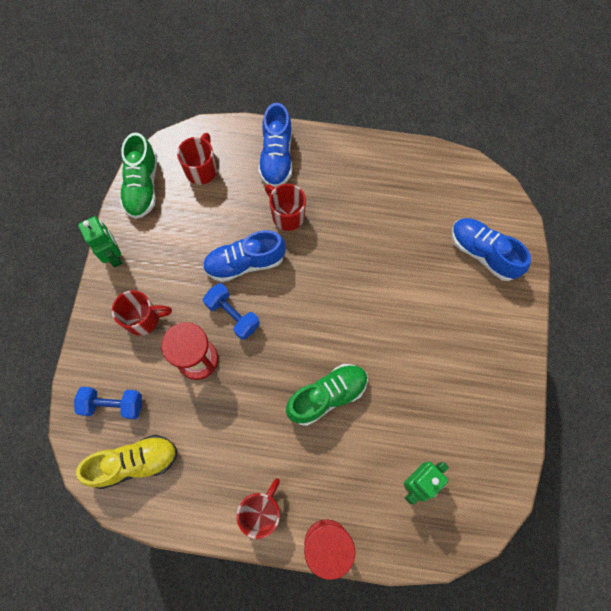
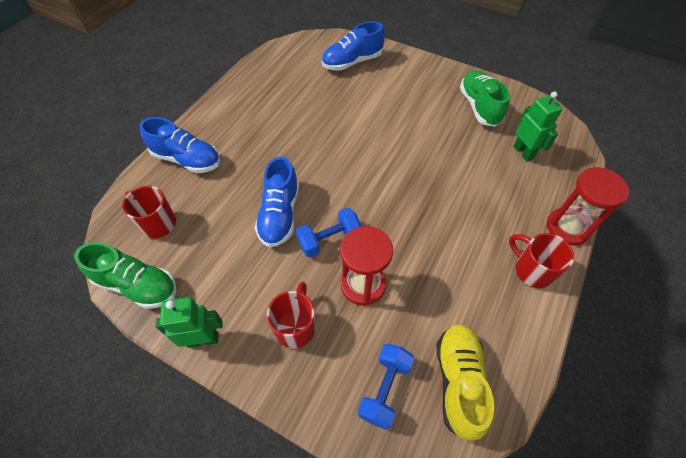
camera: 70 degrees left, 15 degrees down
(287, 215) = (250, 168): red mug -> none
(327, 396) = (435, 189): green shoe -> green shoe (479, 107)

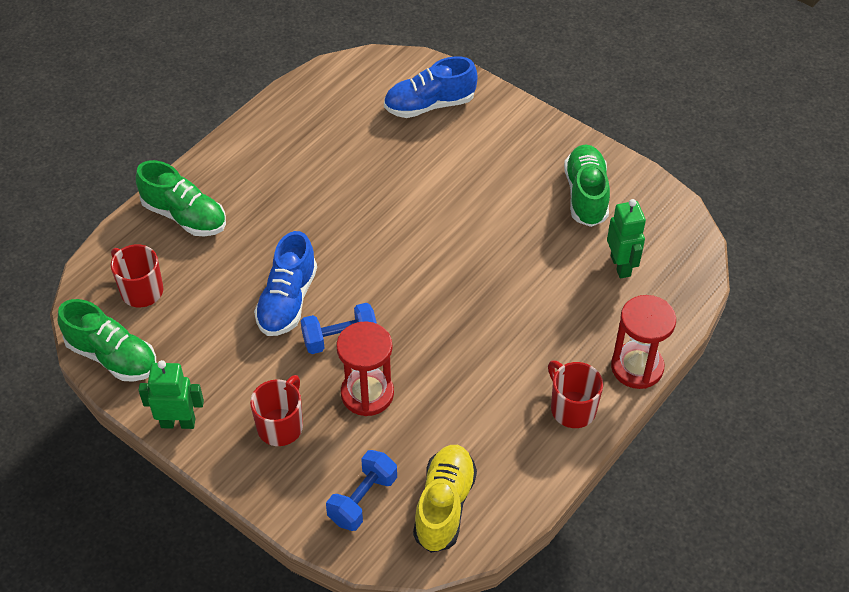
camera: 10 degrees right, 5 degrees down
(187, 159) = (184, 216): blue shoe -> green shoe

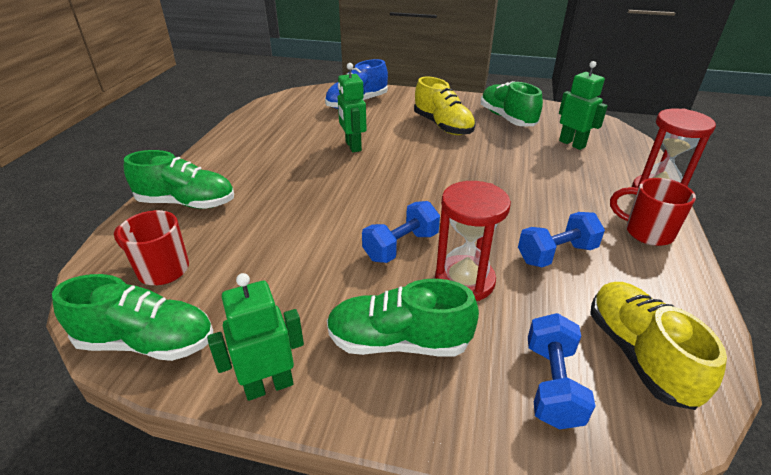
camera: 25 degrees left, 15 degrees down
(281, 426) = (398, 342): red mug -> green shoe
(287, 301) = (328, 234): blue shoe -> none
(378, 185) = (353, 146): none -> green robot
(466, 398) = (556, 254): none -> blue dumbbell
(499, 184) = (443, 126): none -> yellow shoe

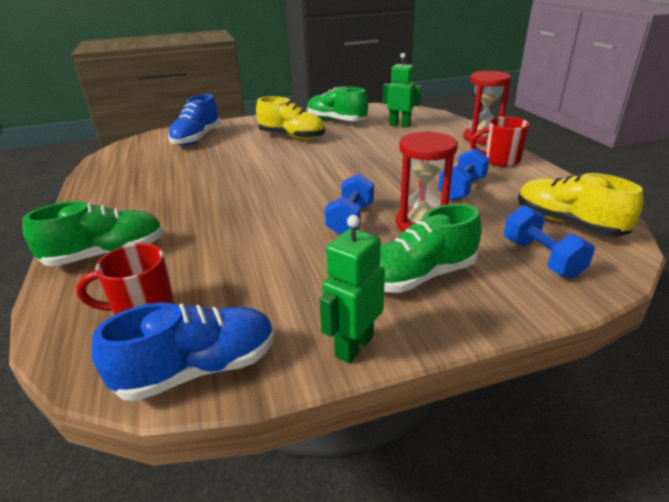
camera: 30 degrees left, 5 degrees down
(147, 342) = (199, 369): green shoe -> blue shoe
(353, 146) = (229, 168): green robot -> none

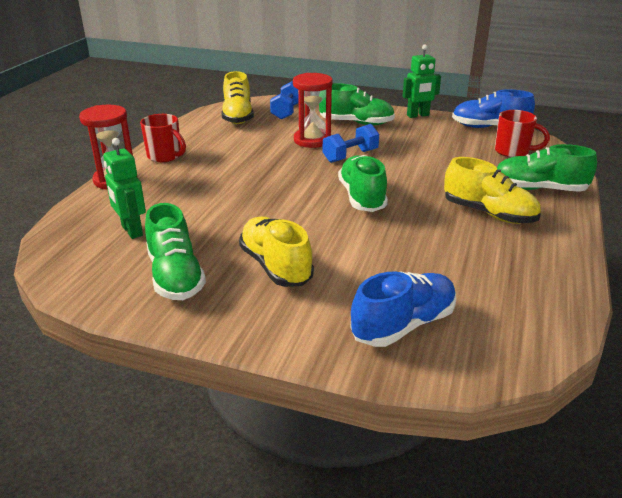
camera: 145 degrees left, 0 degrees up
(162, 208) = (489, 214): none -> yellow shoe
(287, 185) = (362, 197): none -> green shoe
(462, 189) = (243, 148): blue dumbbell -> none

